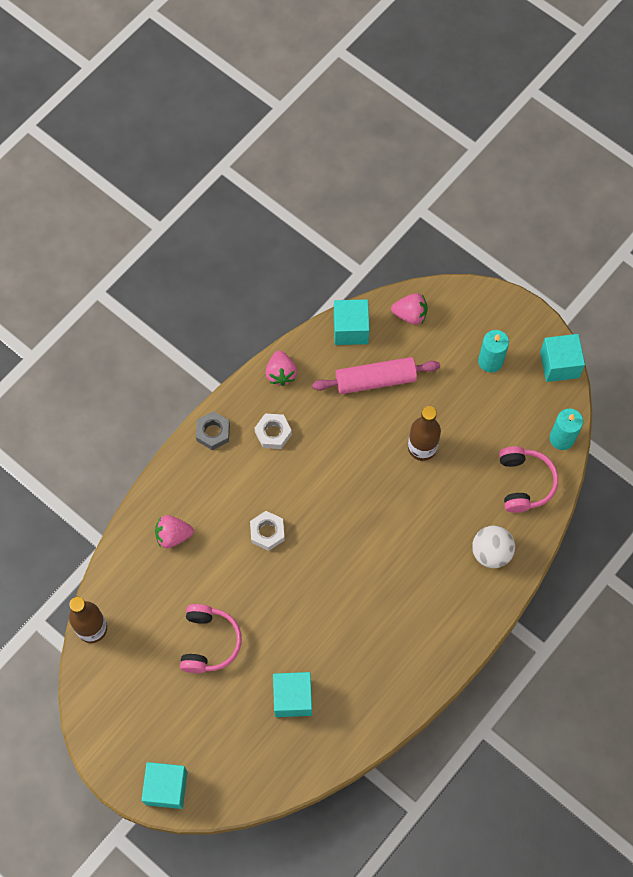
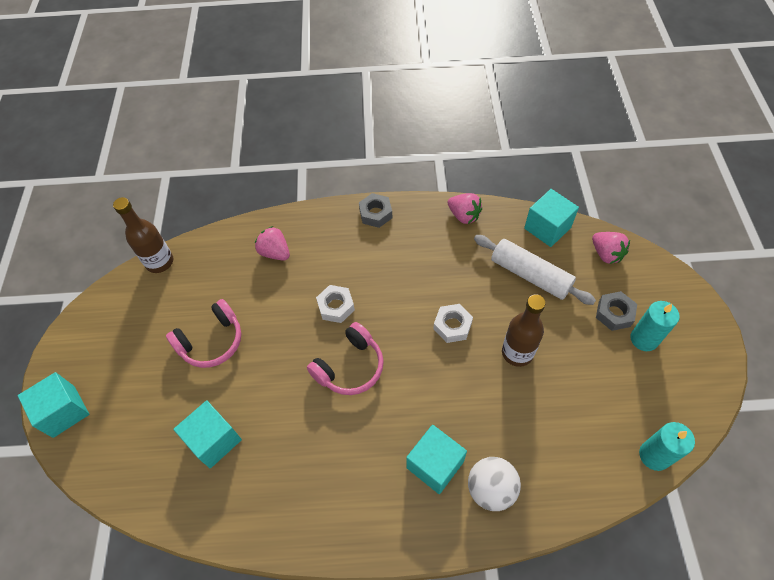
camera: 50 degrees right, 10 degrees down
(273, 433) = (415, 247): white nut -> white nut (452, 326)
(281, 373) = (464, 215): pink strawberry -> pink strawberry turned 90 degrees counterclockwise
(375, 380) = (530, 275): pink rolling pin -> white rolling pin
(456, 359) = (614, 314): none -> grey nut
(524, 482) = (581, 460): pink headphones -> pink headphones (350, 367)
(559, 364) = (709, 393): turquoise cube -> turquoise cube (435, 465)

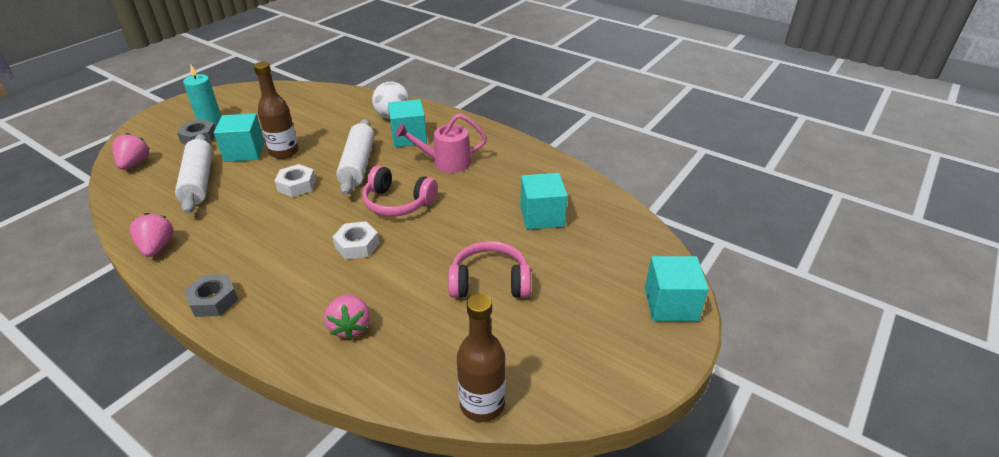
camera: 145 degrees left, 20 degrees down
(350, 367) = (397, 203): pink headphones -> pink headphones turned 150 degrees counterclockwise
(359, 451) = (446, 162): none -> pink watering can
(435, 386) = (357, 164): none -> white rolling pin
(547, 228) = (128, 200): turquoise cube -> turquoise cube (244, 152)
(654, 455) = (297, 90): turquoise candle -> none

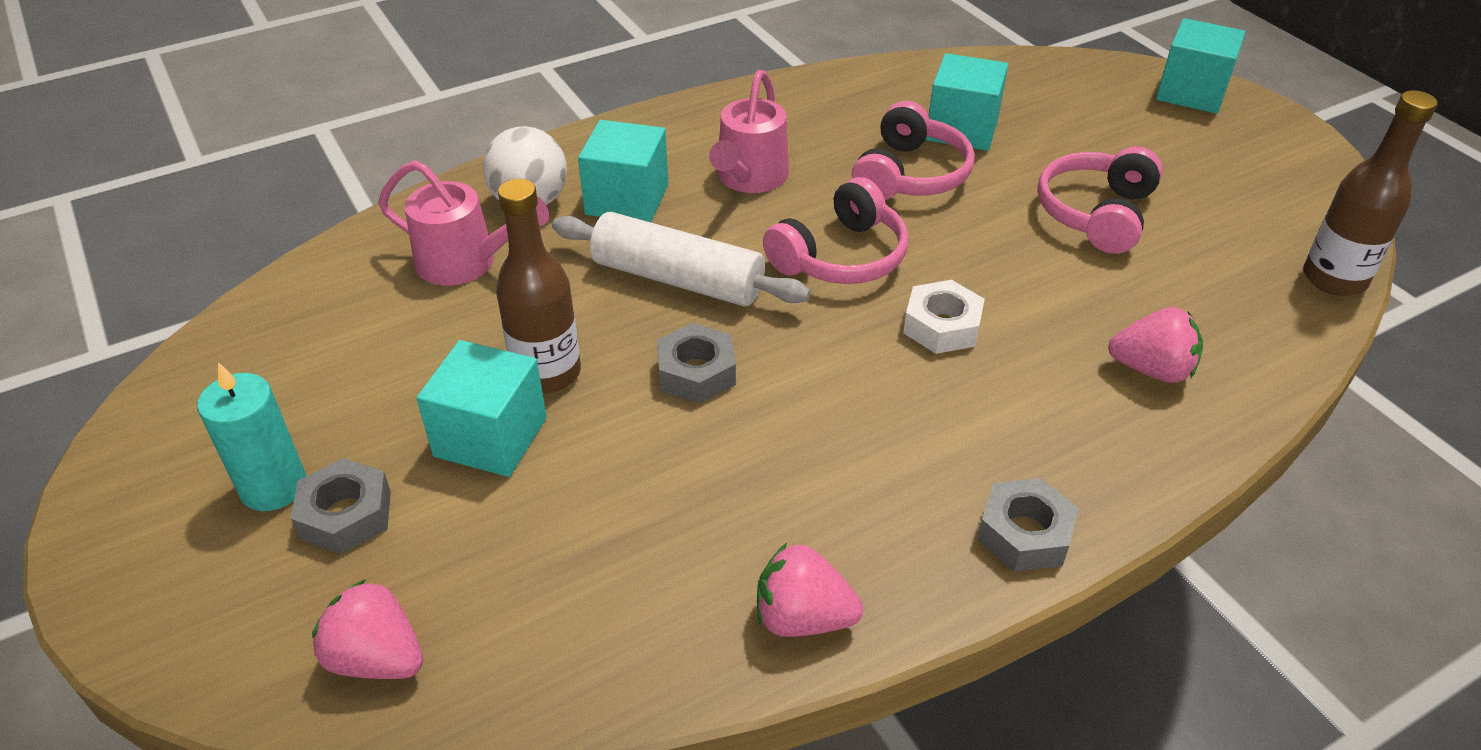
camera: 65 degrees left, 5 degrees up
(199, 181) = (568, 528): white rolling pin -> none
(296, 185) = (696, 372): white nut -> grey nut
(345, 116) = (467, 263): none -> pink watering can
(482, 208) = (910, 175): none -> pink headphones

